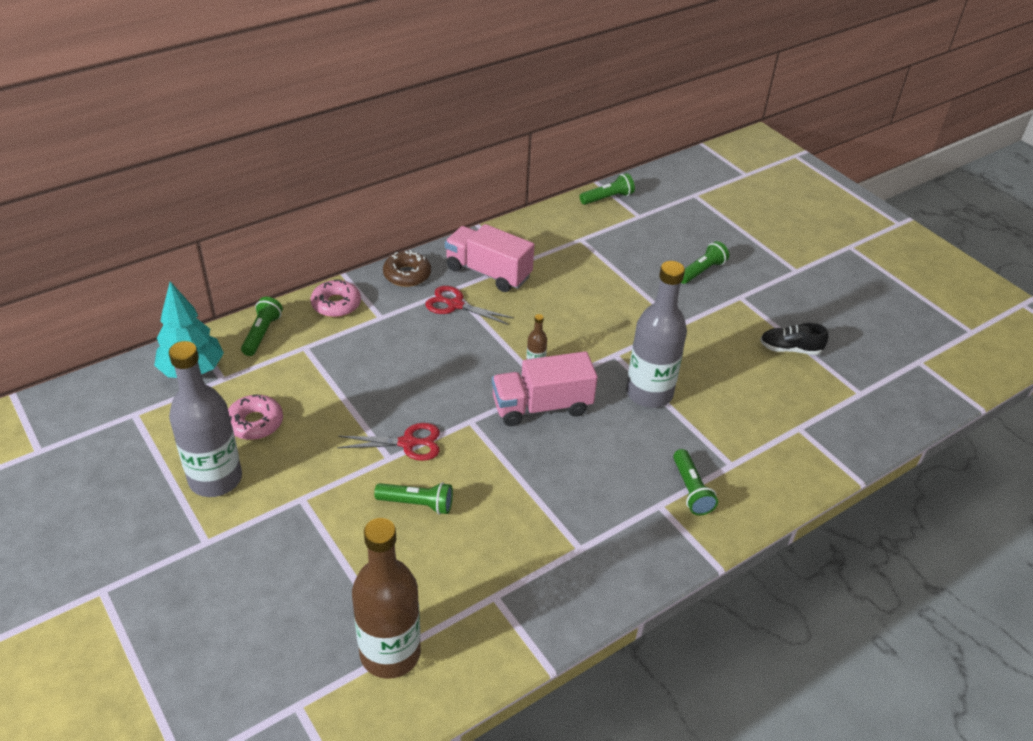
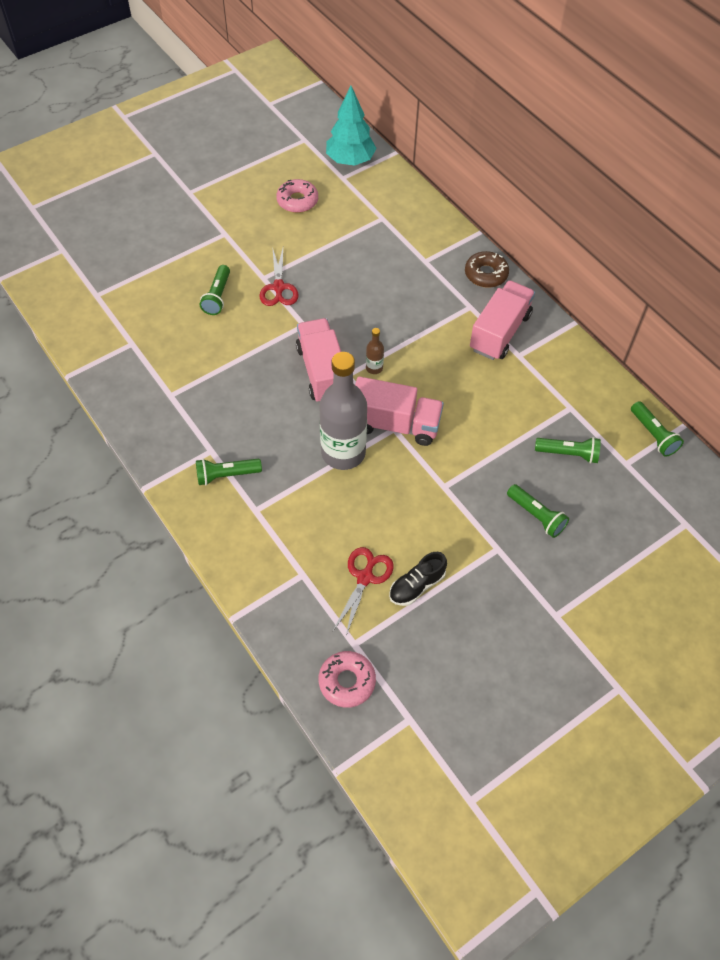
camera: 90 degrees right, 15 degrees up
(215, 479) = (243, 188): grey bottle -> none
(262, 334) = (395, 192): green flashlight -> green flashlight (568, 454)
(336, 304) = (437, 231): pink donut -> pink donut (347, 681)
(390, 653) = (93, 290): brown bottle -> none
(455, 305) = (448, 309): red scissors -> red scissors (365, 577)
(609, 353) = (395, 424): none -> pink truck
(790, 349) = (417, 585): black shoe -> black shoe turned 135 degrees counterclockwise

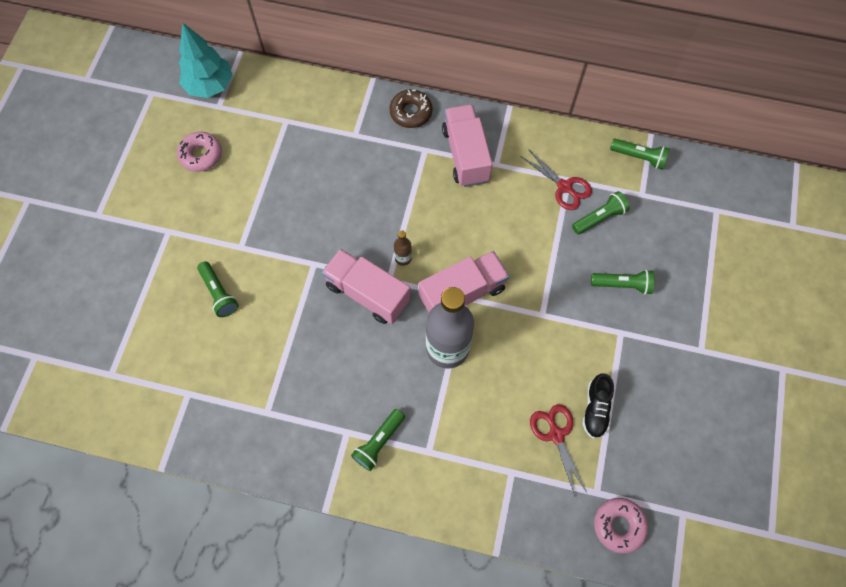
camera: 40 degrees left, 10 degrees up
(278, 287) = (262, 246): red scissors -> red scissors (564, 187)

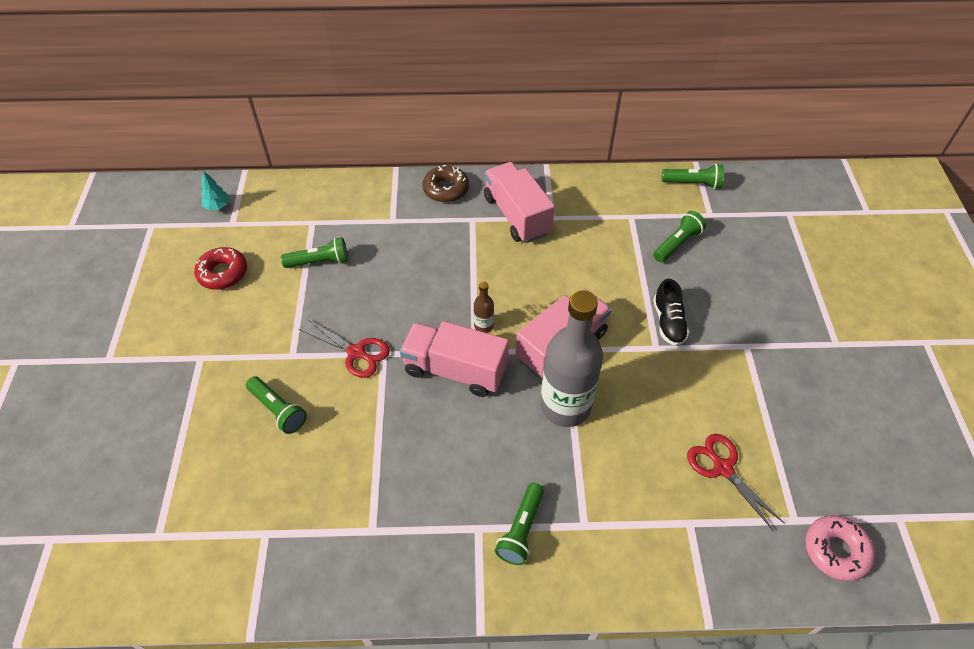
camera: 15 degrees left, 15 degrees down
(201, 155) = (223, 273): pink donut -> red donut
(210, 86) = (217, 206): turquoise tree -> turquoise tree, size x0.47
(564, 187) = (630, 223): red scissors -> red scissors (356, 352)
(595, 409) = (754, 429): black shoe -> black shoe (668, 322)
(622, 285) = (727, 300): green flashlight -> green flashlight (319, 262)

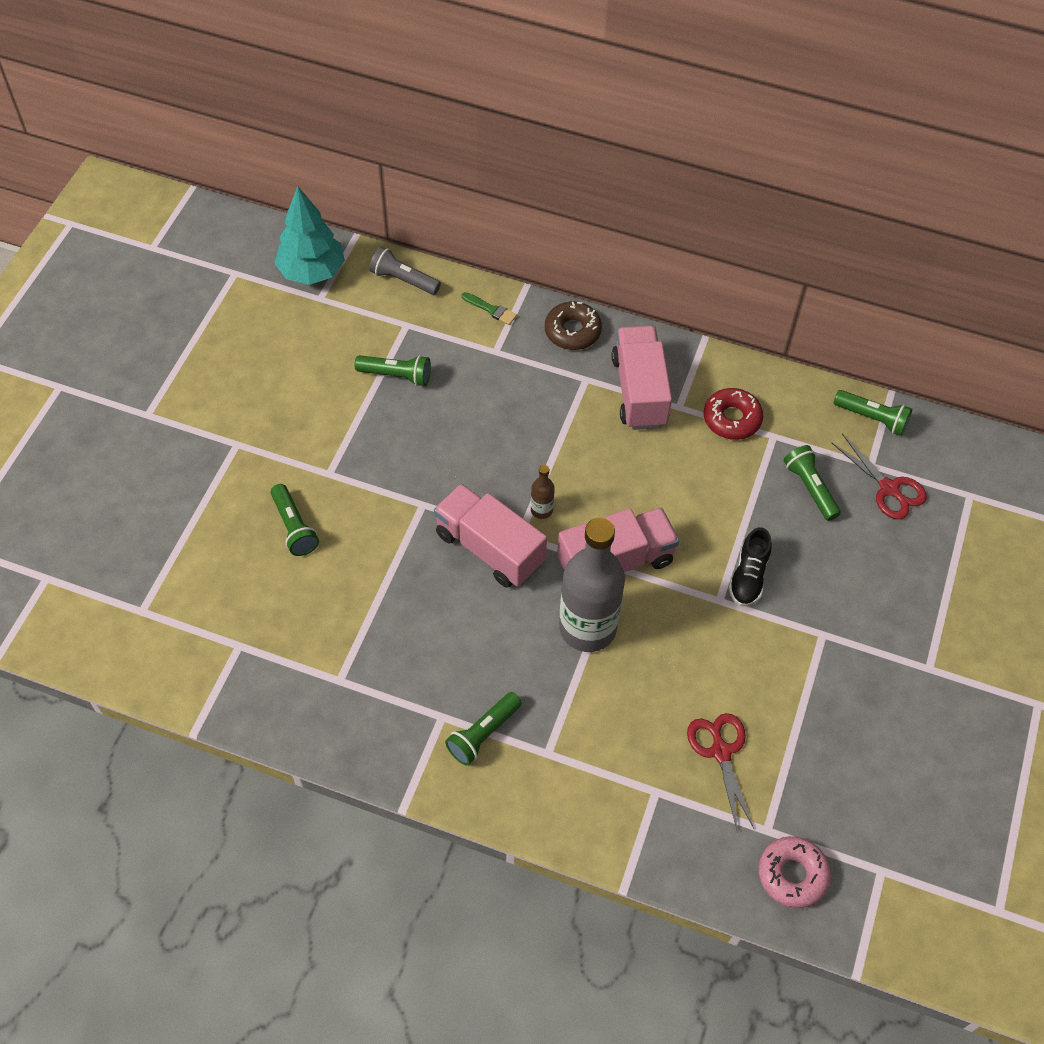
camera: 20 degrees right, 5 degrees up
(217, 206) = (312, 272): turquoise tree -> turquoise tree, size x2.11
(223, 273) = (290, 355): red donut -> red donut (732, 419)
(296, 191) = (403, 280): none -> grey flashlight
(356, 352) = (395, 493): red scissors -> red scissors (889, 489)
(375, 192) = (491, 309): none -> green brush
(677, 244) = (810, 488): green flashlight -> green flashlight turned 90 degrees counterclockwise

